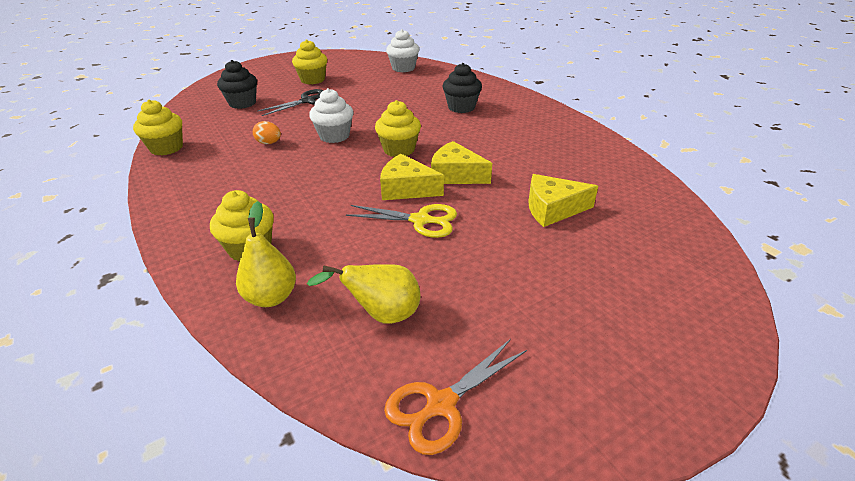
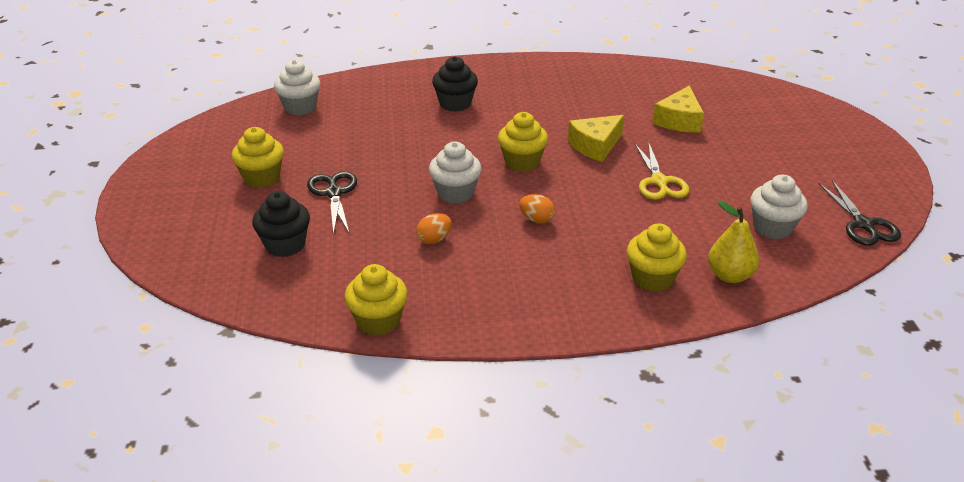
camera: 65 degrees left, 0 degrees up
(316, 174) = (536, 219): none -> orange egg
(382, 315) = (772, 227): yellow pear -> white cupcake
(406, 189) = (602, 176): yellow cheese -> none
(421, 220) = (659, 182): yellow scissors -> yellow scissors turned 135 degrees clockwise
(441, 405) = (863, 224): orange scissors -> black scissors

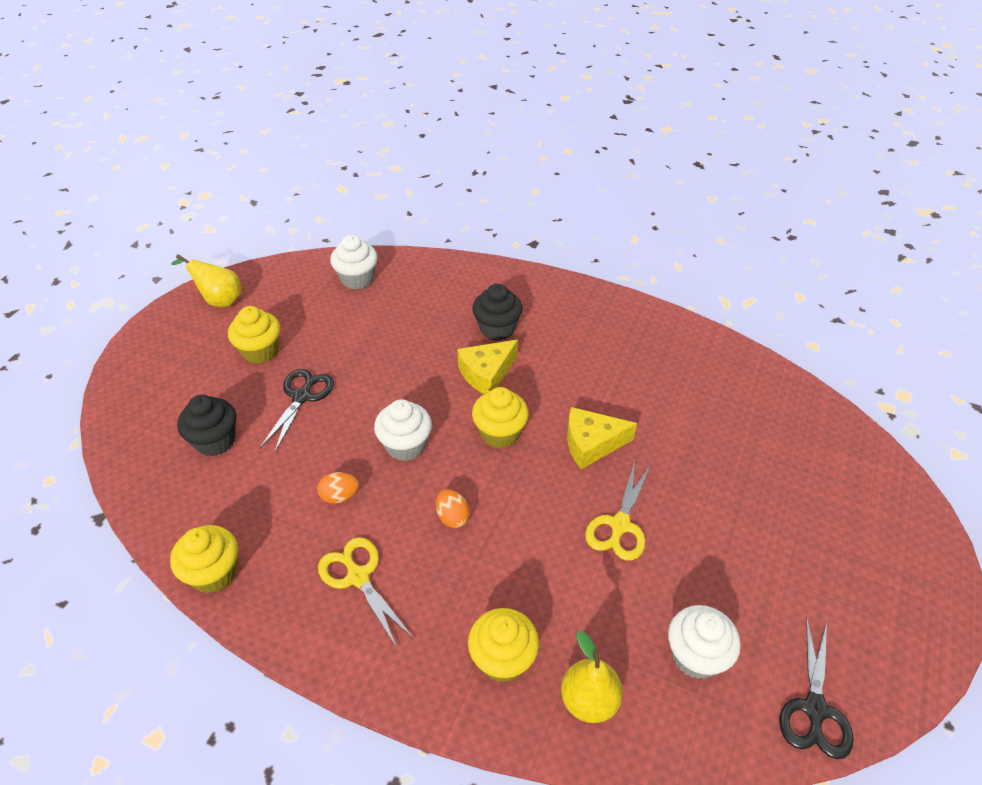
camera: 30 degrees right, 10 degrees up
(181, 157) = (219, 300): none -> yellow pear
(500, 278) = (358, 577): none -> yellow scissors
(679, 120) = (712, 447): yellow cheese -> yellow cheese (486, 374)

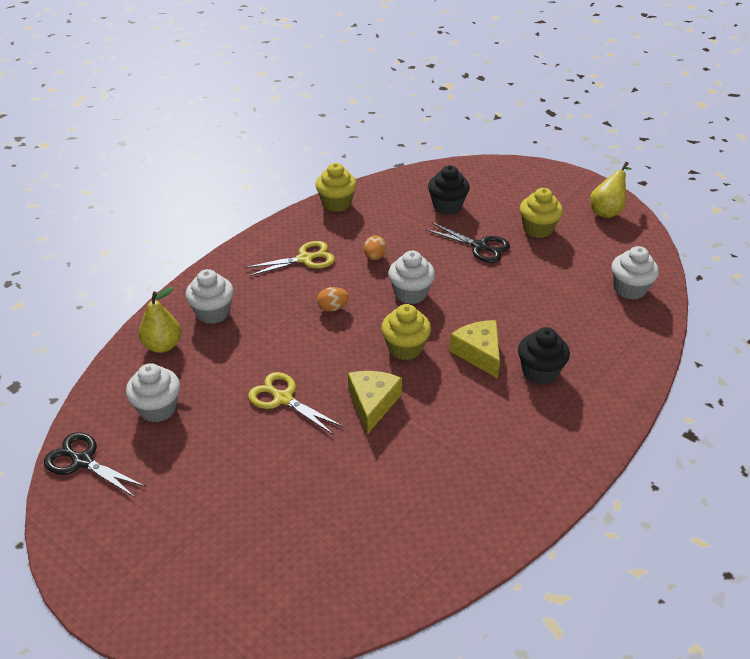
camera: 105 degrees right, 5 degrees down
(503, 659) = (213, 313): yellow cupcake -> white cupcake

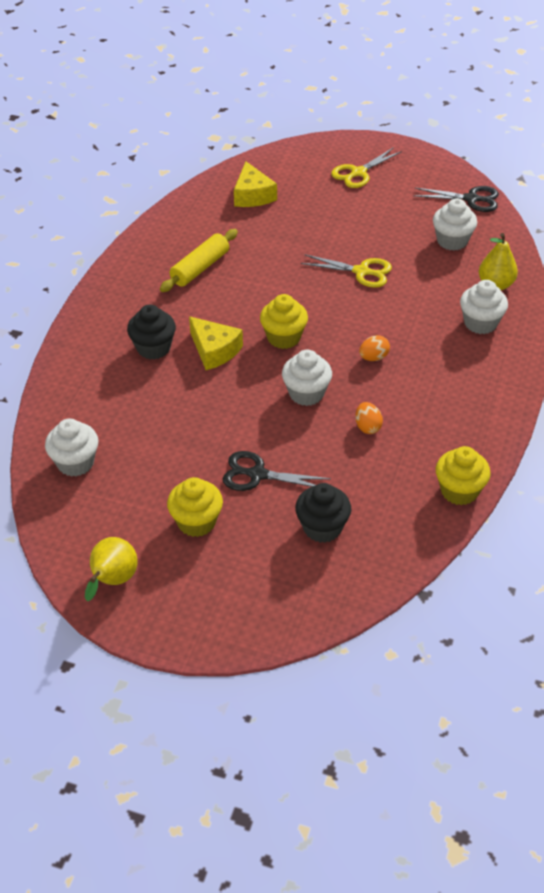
camera: 160 degrees right, 5 degrees up
(305, 259) = (439, 403): yellow scissors -> yellow scissors (358, 173)
(372, 403) = (287, 286): yellow cheese -> yellow cheese (252, 195)
(460, 456) = (200, 268): none -> yellow rolling pin

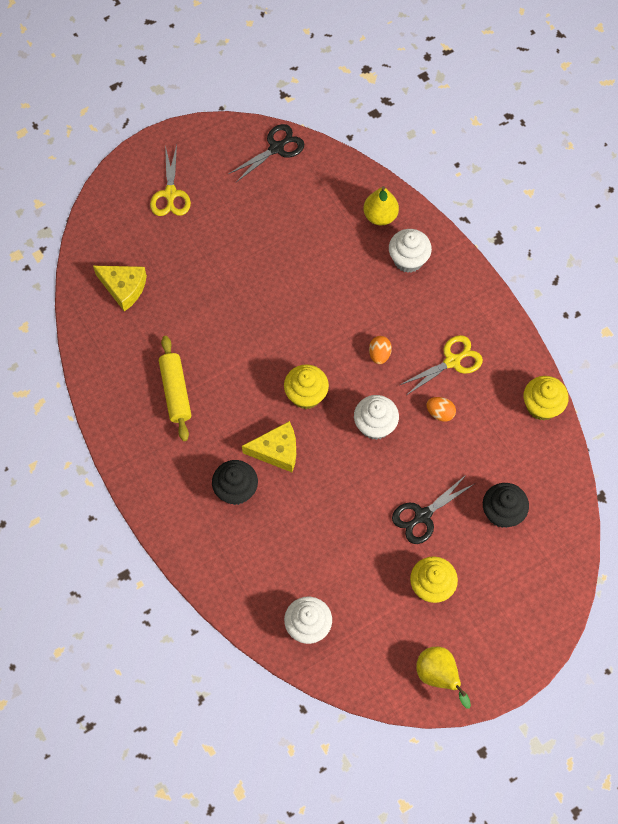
camera: 50 degrees left, 20 degrees up
(362, 272) = (285, 287): yellow scissors -> yellow scissors (452, 361)
(452, 241) = (309, 201): white cupcake -> none

